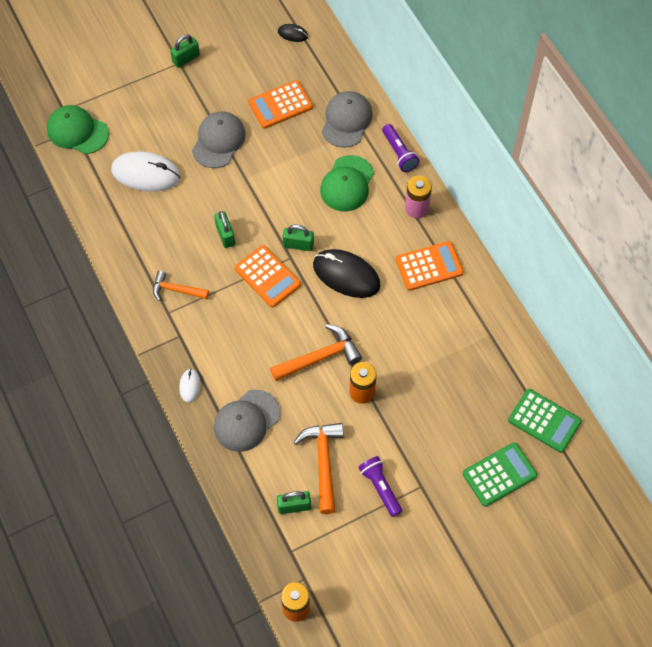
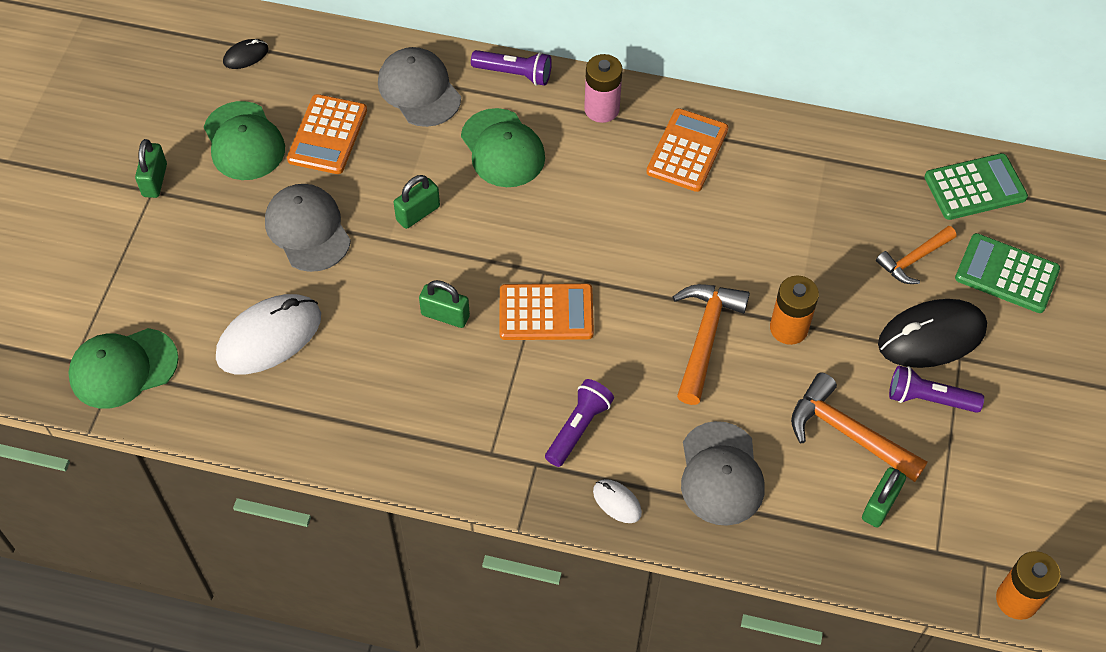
camera: 50 degrees left, 5 degrees down
(176, 290) = (468, 421): orange hammer -> orange hammer (913, 260)
(215, 339) = (578, 428): none -> purple flashlight
(242, 75) = (244, 141): none -> green cap
(298, 245) = (534, 252): green padlock -> green padlock (418, 213)
(346, 275) = (622, 235): black mouse -> black mouse (931, 337)
(499, 474) = (1006, 274): green calculator -> green calculator turned 75 degrees counterclockwise

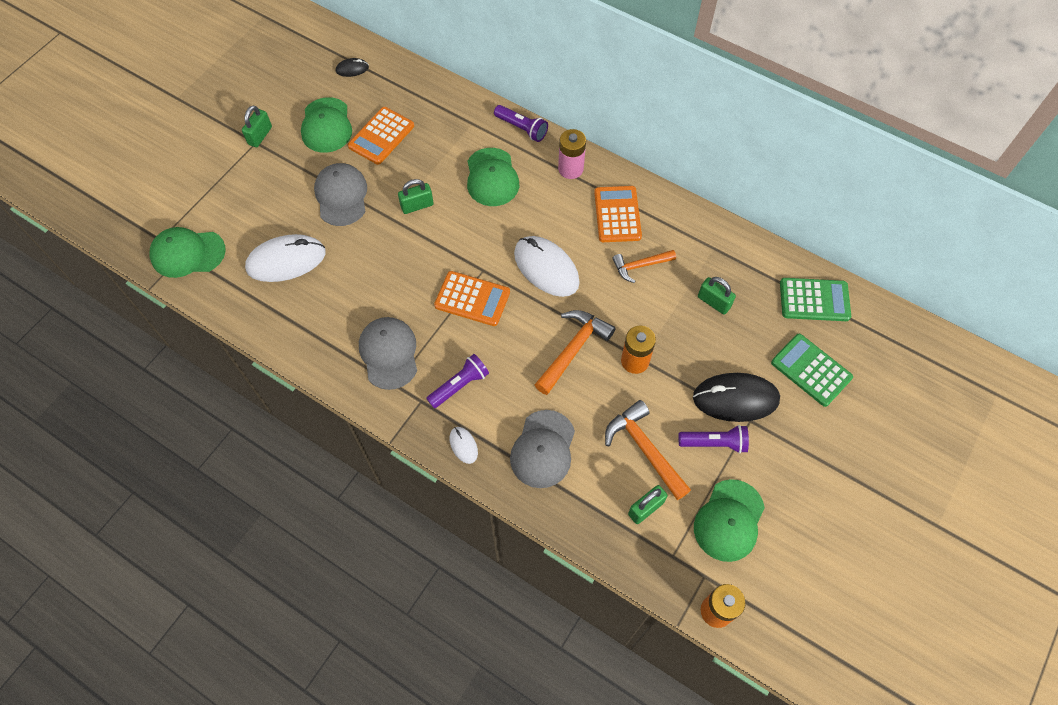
camera: 20 degrees right, 5 degrees up
(419, 90) = (454, 122): grey cap -> grey cap (389, 353)
(445, 315) = (405, 280): green padlock -> green padlock (714, 302)
(625, 245) = (546, 268): none -> white mouse
(687, 151) = (617, 214): orange calculator -> orange calculator turned 45 degrees counterclockwise
(913, 260) = (746, 339): orange hammer -> orange hammer (640, 266)
(929, 399) = (714, 443): purple flashlight -> purple flashlight turned 150 degrees clockwise
(986, 486) = (729, 520): none -> green cap

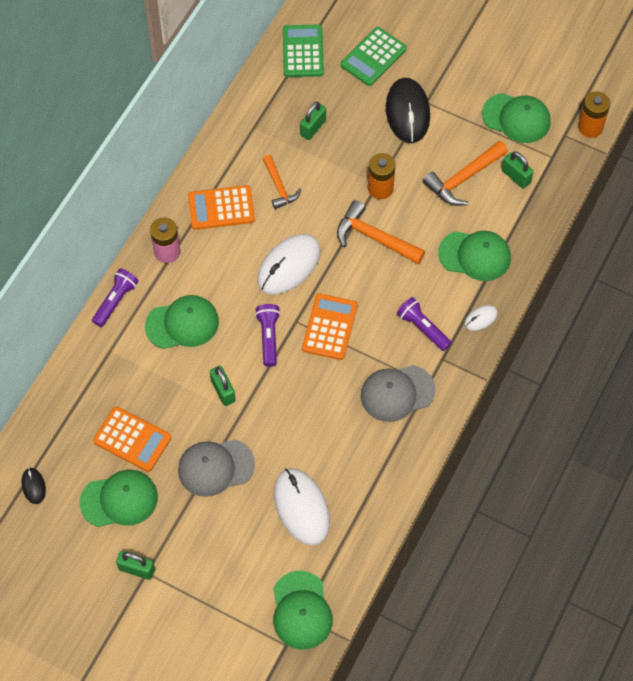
camera: 95 degrees left, 0 degrees up
(543, 449) = (475, 255): grey cap -> green cap
(714, 443) = (451, 128): purple flashlight -> purple flashlight (269, 337)

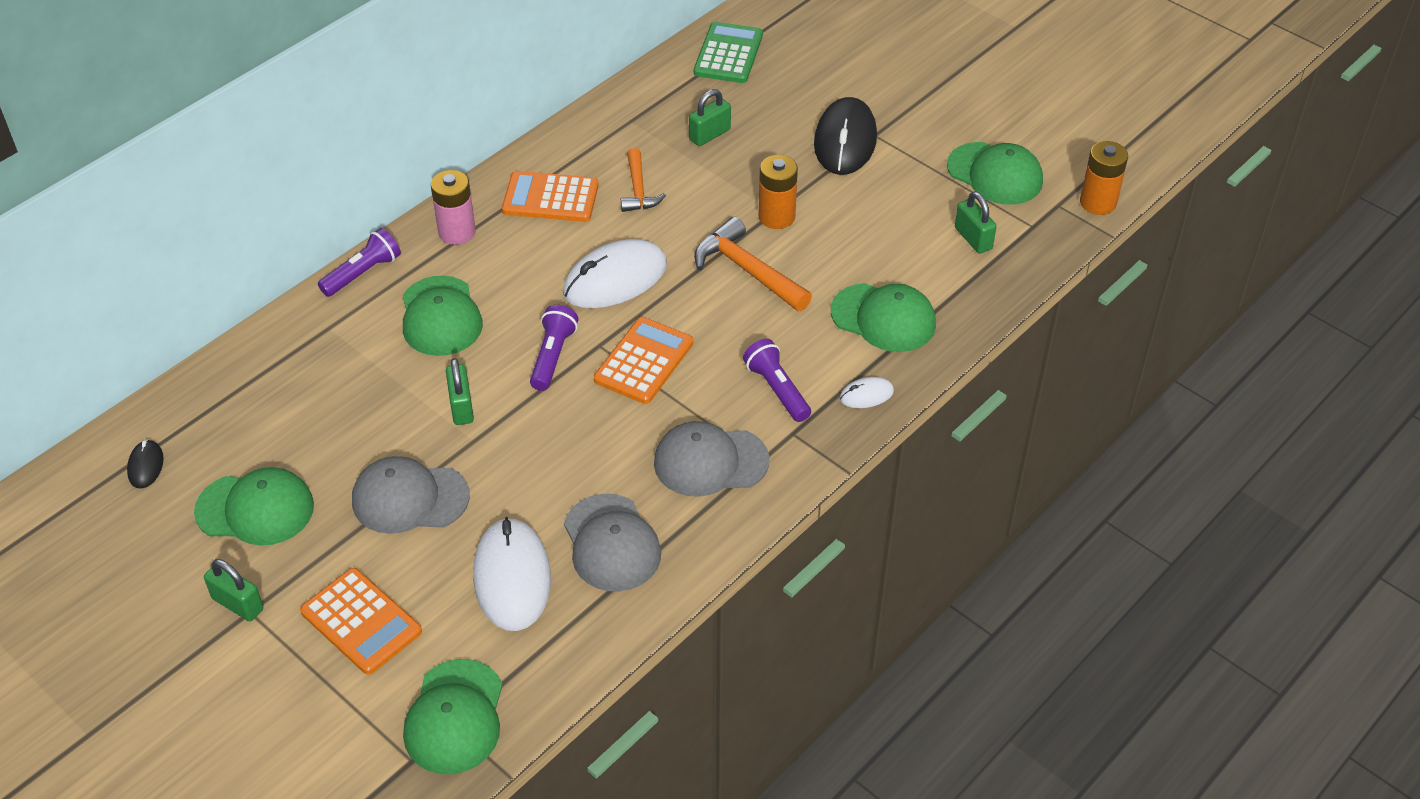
camera: 15 degrees right, 15 degrees down
(132, 439) = (308, 438): orange calculator -> orange calculator (361, 622)
(182, 324) = (440, 316): green cap -> green cap turned 75 degrees clockwise
(354, 468) = (611, 543): none -> grey cap
(373, 57) = (820, 75): green calculator -> none
(463, 179) = (897, 227): orange hammer -> none

